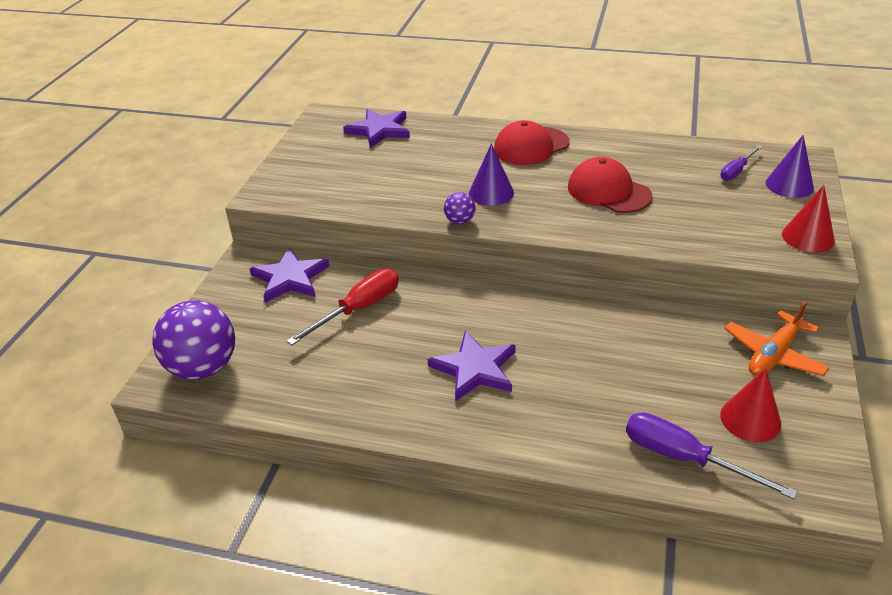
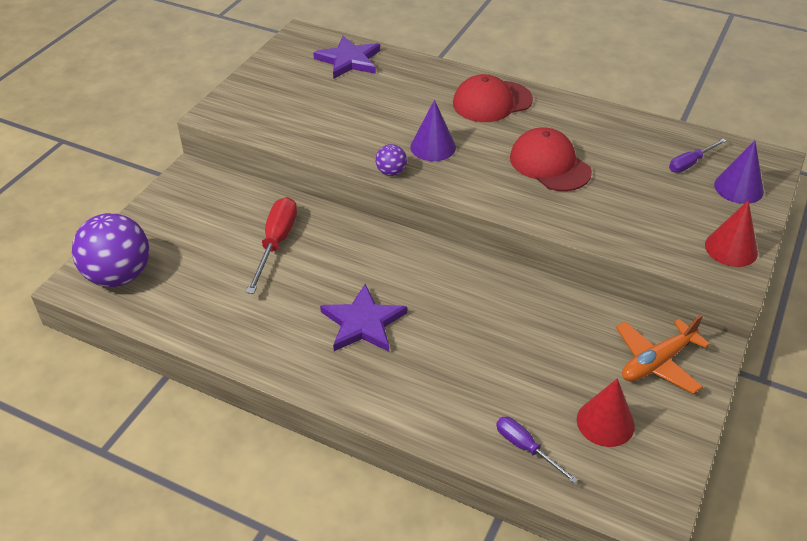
camera: 10 degrees right, 5 degrees up
(290, 278) = (223, 201): purple star -> none
(358, 309) = (276, 243): red screwdriver -> red screwdriver turned 45 degrees counterclockwise
(685, 458) = (526, 448): purple screwdriver -> purple screwdriver, size x0.61

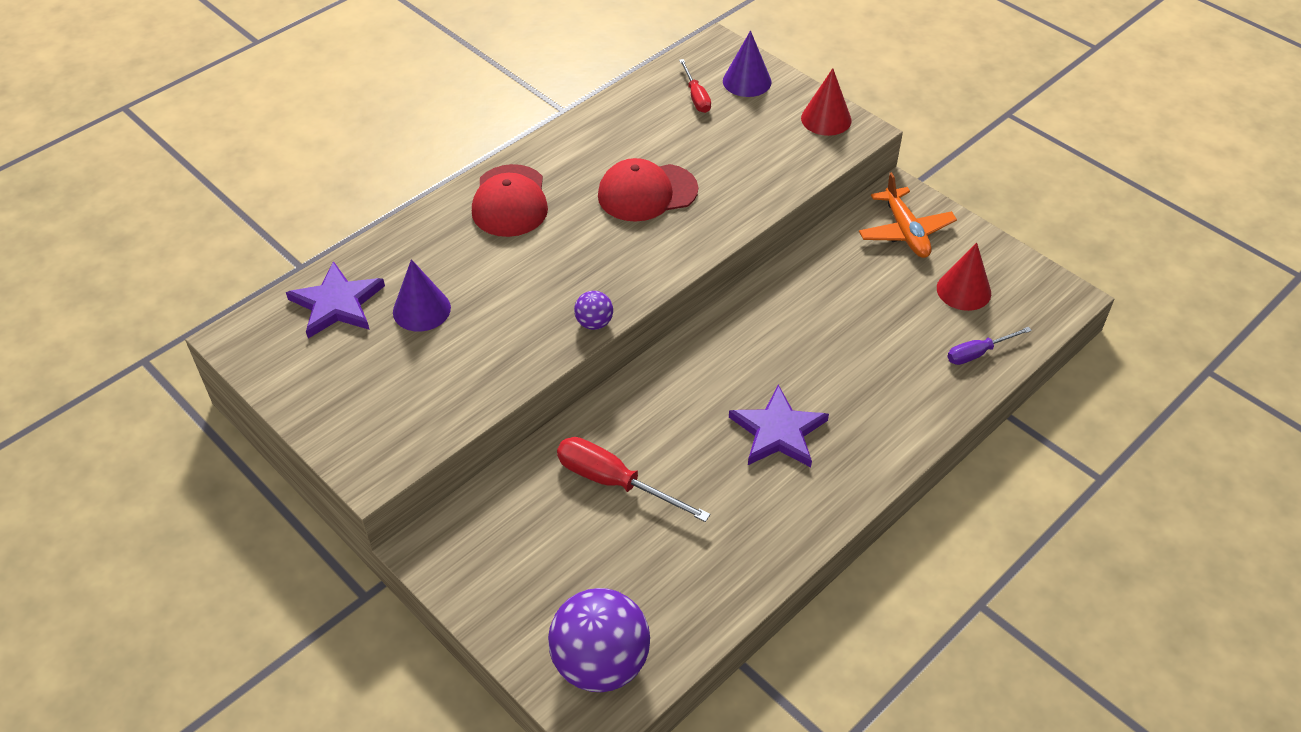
camera: 70 degrees left, 5 degrees up
(433, 147) = (566, 275): purple cone -> purple cone (421, 309)
(690, 163) = (696, 97): purple screwdriver -> red screwdriver

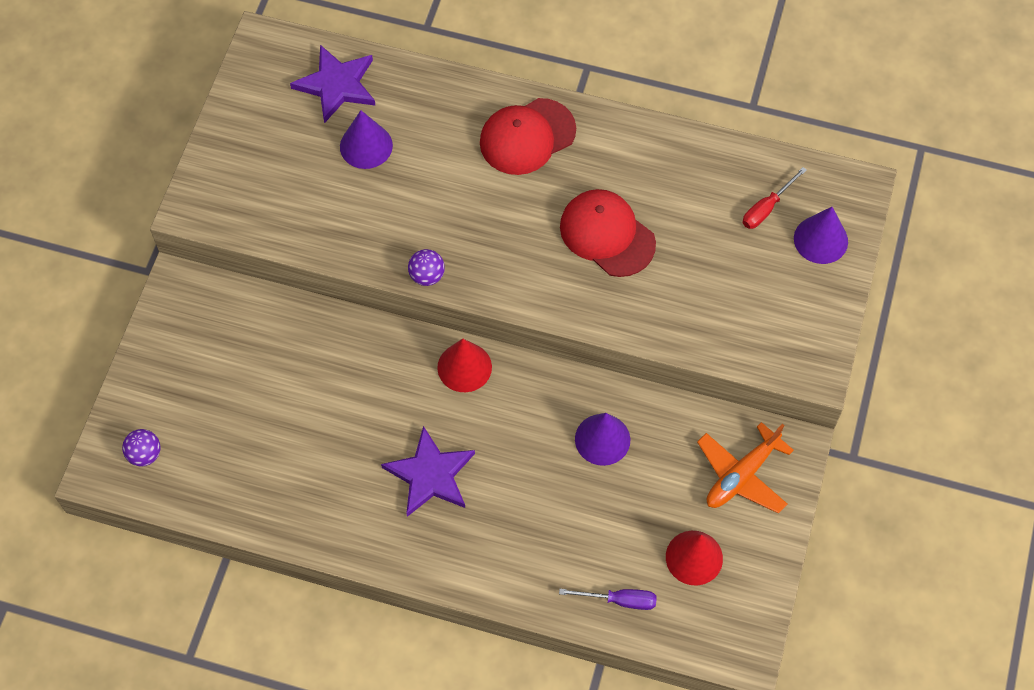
camera: 60 degrees right, 15 degrees up
(601, 663) = (145, 454): purple ball -> purple ball, size x0.46
(614, 482) = (309, 379): red screwdriver -> none
(819, 300) = (602, 439): none -> purple cone
(826, 119) = (812, 333): red cone -> red cone (464, 367)
(978, 353) = (619, 600): purple screwdriver -> purple screwdriver turned 150 degrees clockwise

